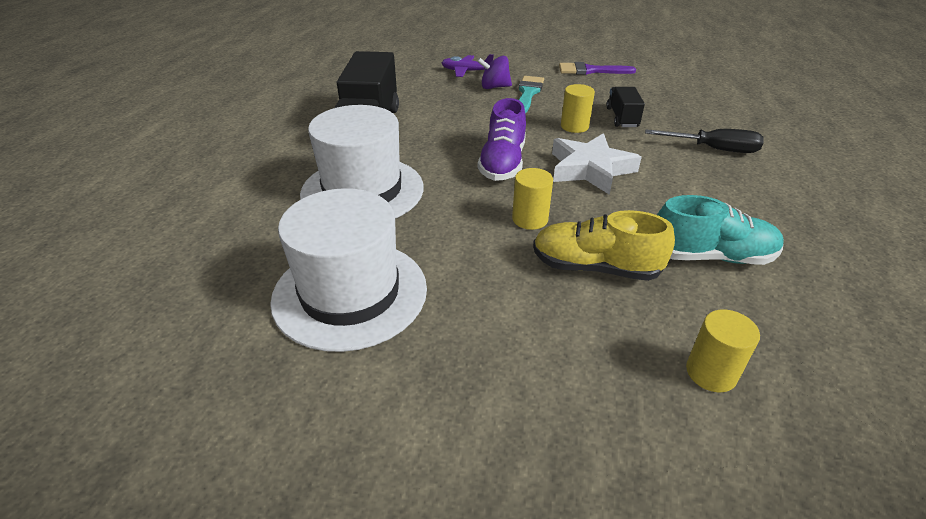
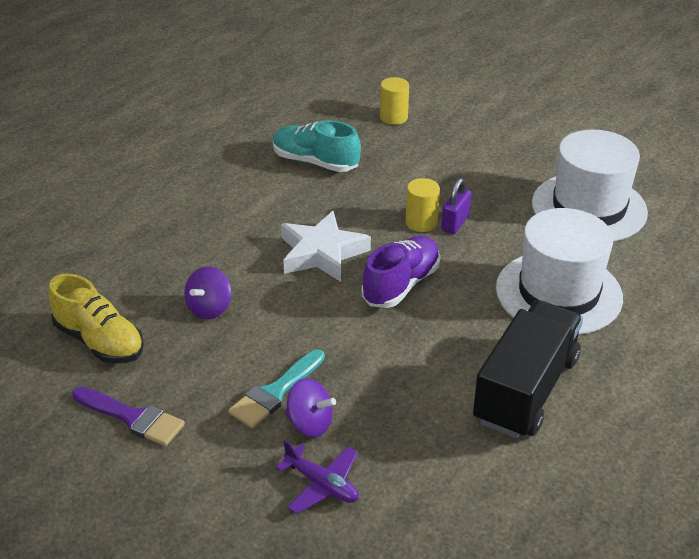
camera: 155 degrees left, 0 degrees up
(495, 228) = (455, 223): none -> purple padlock
(574, 126) = (278, 312): yellow cylinder -> none
(595, 267) = (404, 177): yellow shoe -> yellow shoe (99, 341)
(622, 117) = (209, 308): black truck -> purple spinning top
(714, 149) = (176, 239): black screwdriver -> none

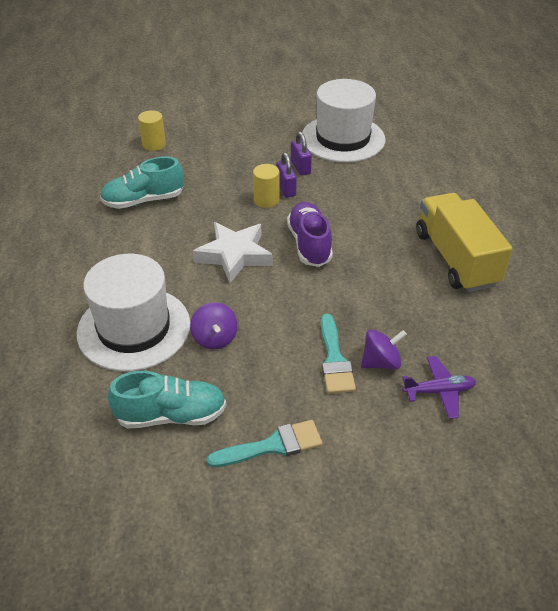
camera: 45 degrees left, 5 degrees up
(99, 341) = (171, 415): yellow shoe -> turquoise shoe
(132, 418) = (272, 446): purple brush -> turquoise brush
(500, 211) = (300, 167): none -> purple padlock
(526, 390) = (456, 259): black truck -> yellow truck
(558, 293) = (395, 195): white hat -> white hat (134, 328)

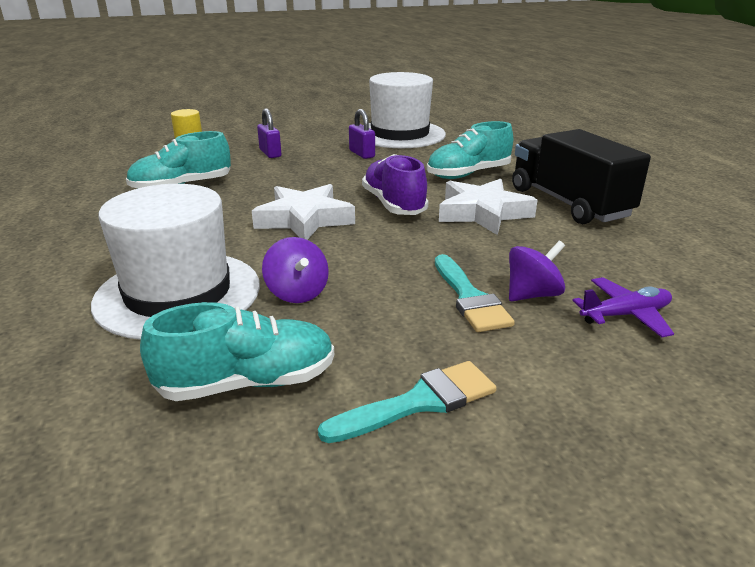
camera: 10 degrees left, 15 degrees down
(266, 200) = (331, 177): yellow cylinder -> none
(286, 189) = (351, 168): purple padlock -> purple padlock (270, 153)
(378, 263) = (482, 213): none -> white star
(385, 208) = (468, 174): none -> turquoise shoe
(456, 259) = (568, 203): yellow truck -> black truck

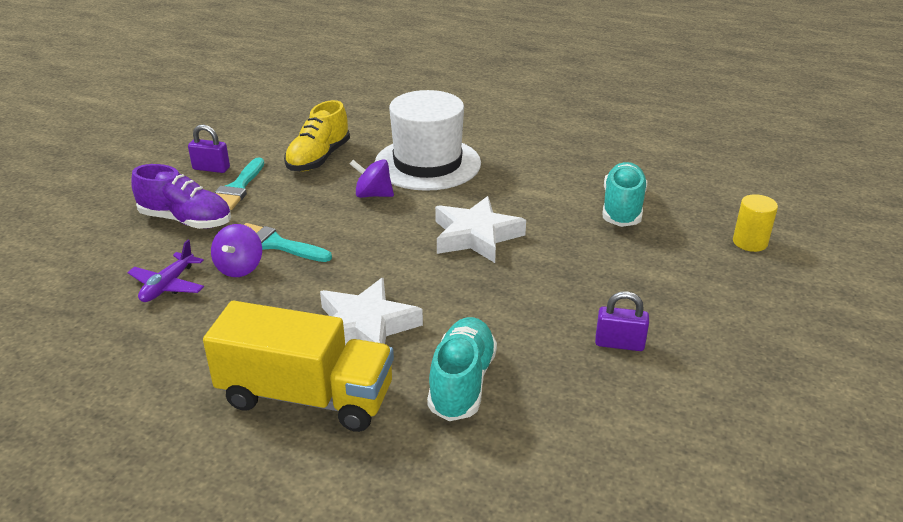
camera: 130 degrees right, 5 degrees up
(247, 383) = (318, 158): turquoise shoe -> yellow shoe
(270, 153) = (685, 283): purple padlock -> purple padlock (211, 168)
(394, 205) = (448, 290): purple shoe -> purple shoe (186, 220)
(400, 134) = (680, 423): white hat -> none
(568, 203) = (306, 396): black truck -> yellow truck

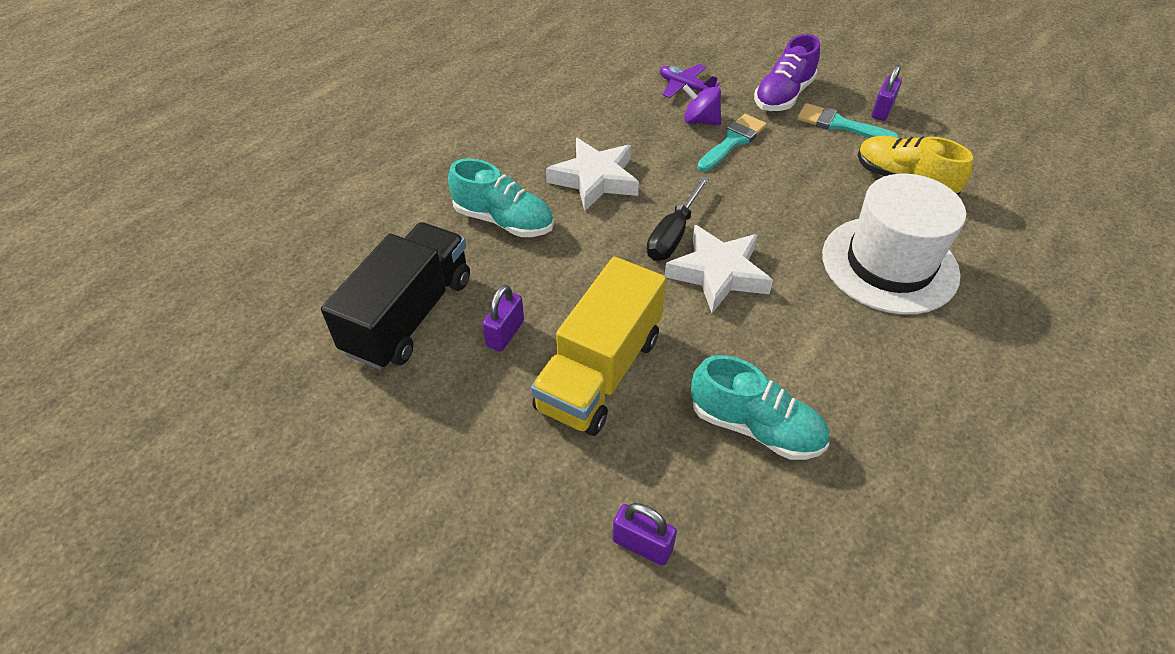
camera: 105 degrees right, 15 degrees up
(306, 396) = (527, 143): yellow truck -> yellow truck (599, 372)
(373, 195) = (817, 211): purple spinning top -> none
(436, 264) = (673, 235): none -> black screwdriver
(641, 419) = (409, 315): none -> black truck
(750, 242) = (642, 545): yellow cylinder -> purple padlock

